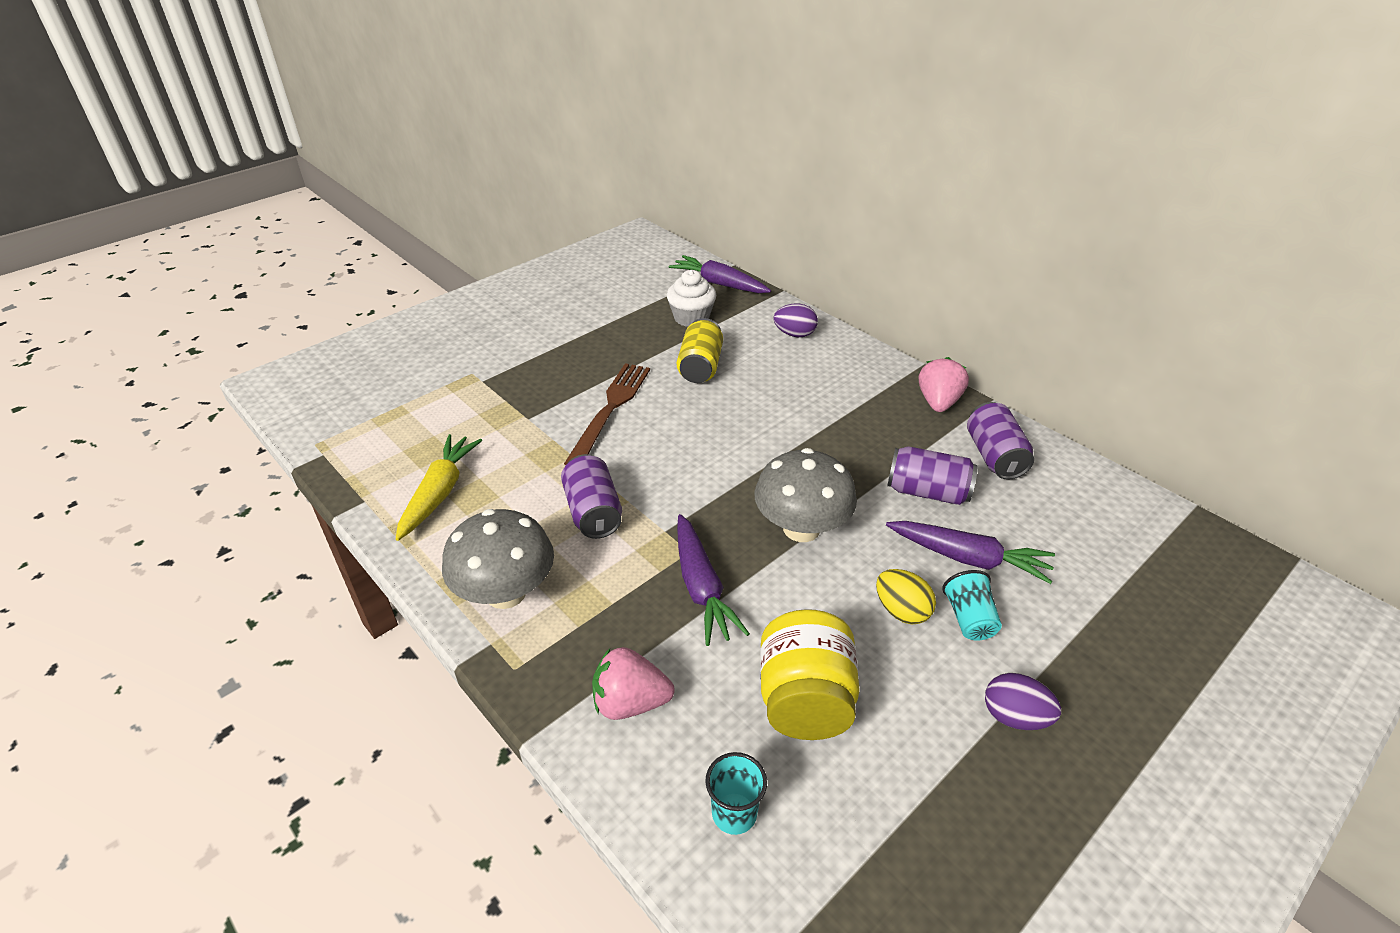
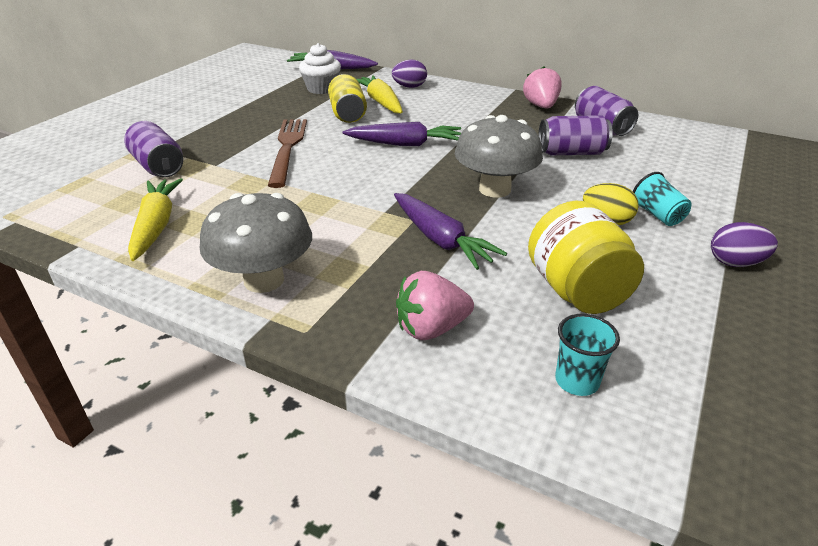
camera: 20 degrees left, 5 degrees down
(593, 512) = (313, 211): purple can -> purple can (158, 166)
(747, 355) = (380, 102): none -> yellow carrot
(968, 558) = (629, 182): purple carrot -> purple carrot (405, 144)

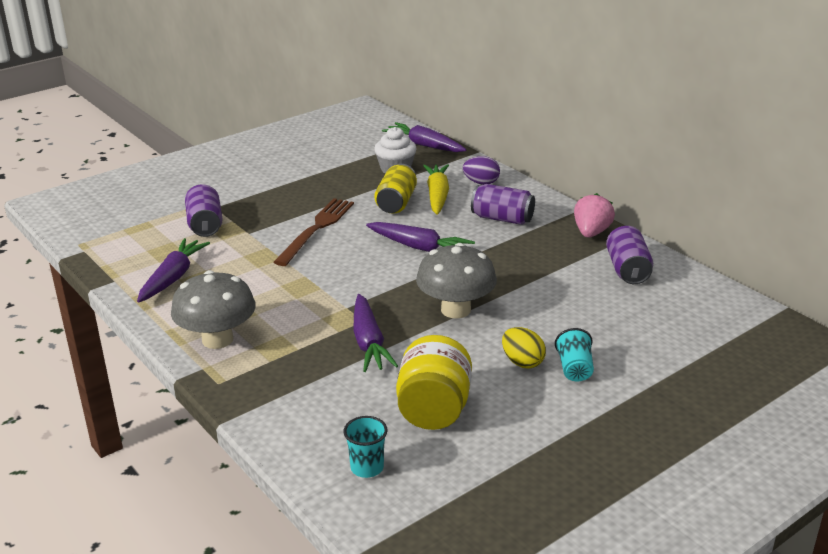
camera: 25 degrees right, 5 degrees down
(156, 226) = (173, 278): yellow carrot -> purple carrot
(431, 328) = (302, 405): pink strawberry -> none
(571, 153) = (564, 291): purple can -> purple can (502, 219)
(735, 263) = (592, 426): purple egg -> none

